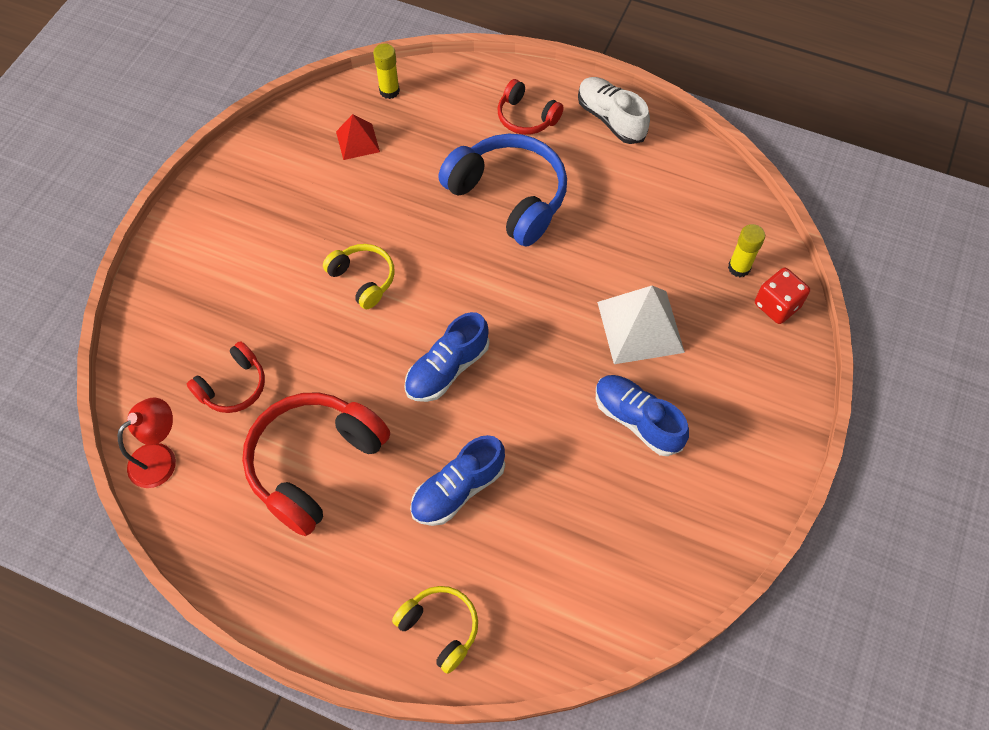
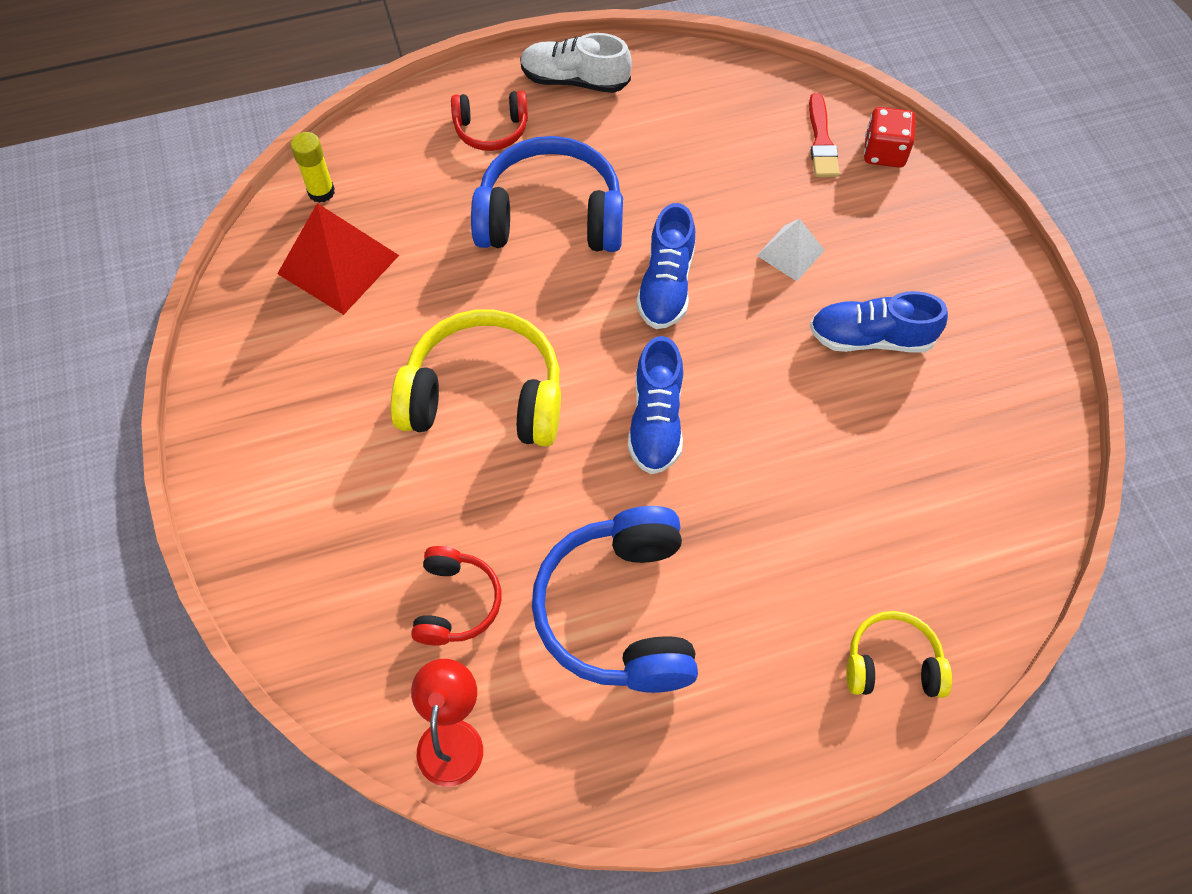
camera: 40 degrees left, 0 degrees up
(314, 464) = (619, 611): red headphones -> blue headphones
(358, 141) = (338, 264): red pyramid -> red pyramid, size x1.75
(363, 279) = (484, 396): yellow headphones -> yellow headphones, size x1.84
(458, 489) = (779, 524): blue shoe -> blue shoe (666, 285)
(640, 326) = (790, 252): white pyramid -> white pyramid, size x0.57
(739, 268) = (821, 141): yellow glue stick -> red brush

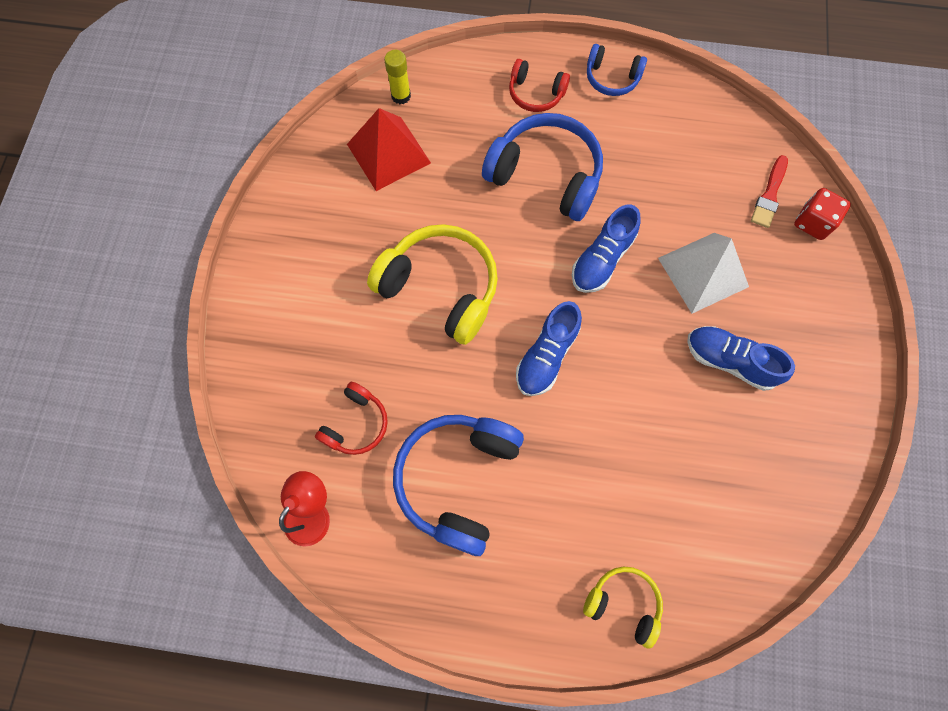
camera: 25 degrees right, 10 degrees up
(574, 80) = (611, 78): white shoe -> blue headphones
(790, 252) = (703, 272): white pyramid -> white pyramid, size x1.75

